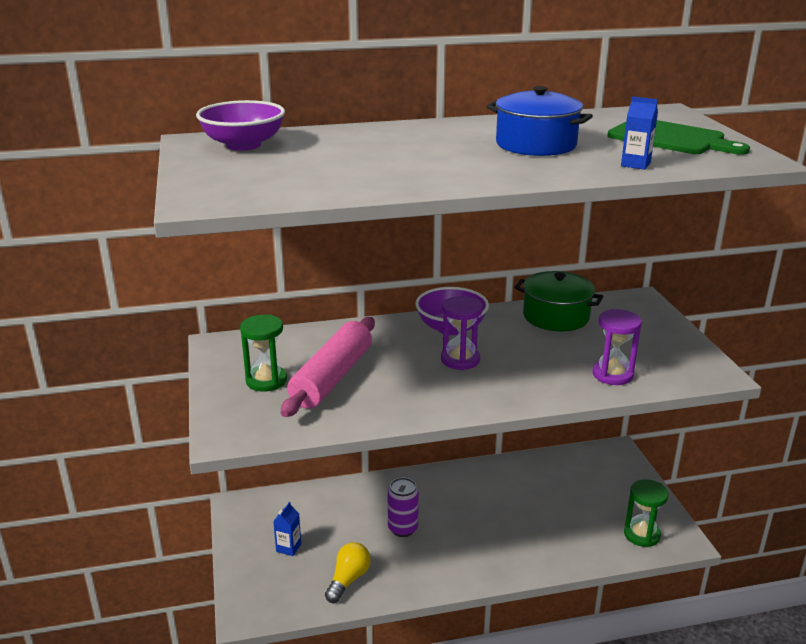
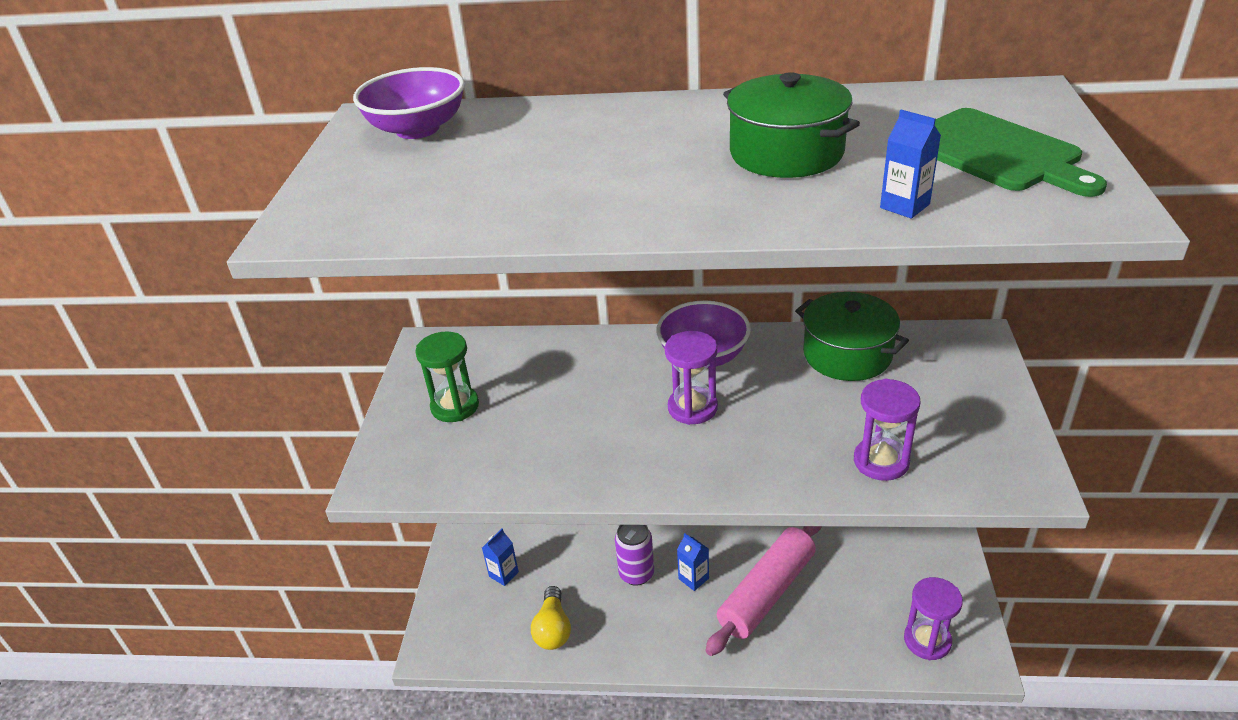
camera: 20 degrees right, 10 degrees up
(332, 377) = (529, 413): pink rolling pin -> pink rolling pin (767, 593)
(348, 580) = (553, 629): yellow light bulb -> yellow light bulb turned 135 degrees clockwise
(450, 524) = (693, 578): none -> blue carton
(536, 144) = (786, 153): blue pot -> green pot
(641, 534) = (927, 640): green hourglass -> purple hourglass

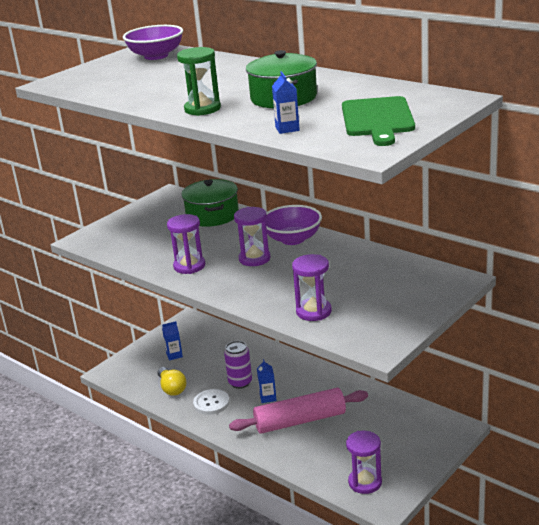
camera: 35 degrees right, 10 degrees down
(455, 406) = (149, 222): green hourglass -> green hourglass (202, 109)
(553, 629) = (172, 388): yellow light bulb -> yellow light bulb turned 60 degrees counterclockwise
(614, 459) = (189, 266): none -> purple hourglass
(630, 624) = (211, 403): none -> white button
(847, 354) = (370, 262): green pot -> green pot (212, 215)

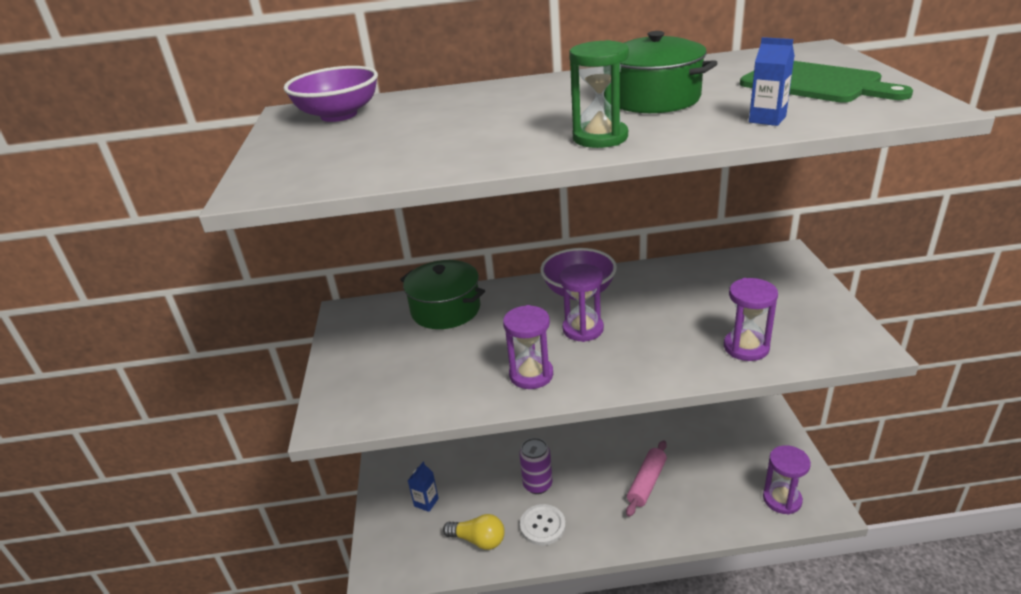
camera: 45 degrees left, 5 degrees up
(268, 397) = (585, 481): blue carton -> none
(300, 421) = (647, 483): pink rolling pin -> pink rolling pin, size x0.62

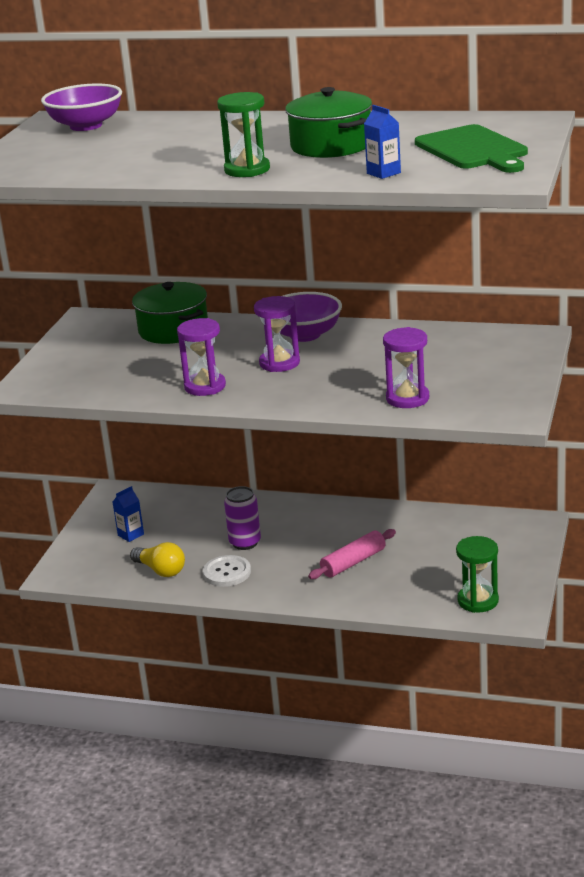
camera: 20 degrees right, 5 degrees down
(782, 499) = (478, 601): purple hourglass -> green hourglass

